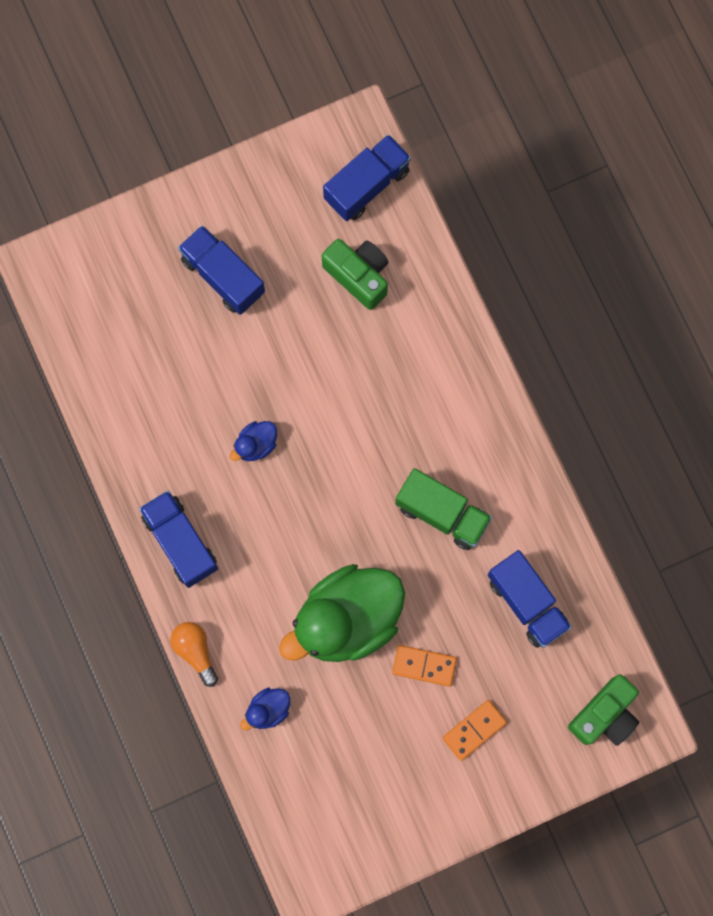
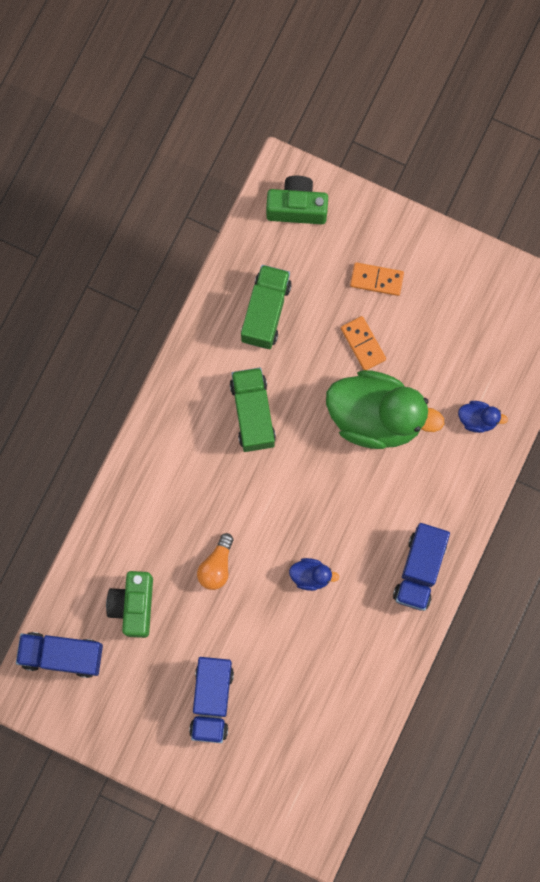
camera: 130 degrees left, 0 degrees up
(195, 651) = (481, 498): orange light bulb -> orange light bulb (216, 566)
(527, 602) = (265, 312): blue truck -> green truck

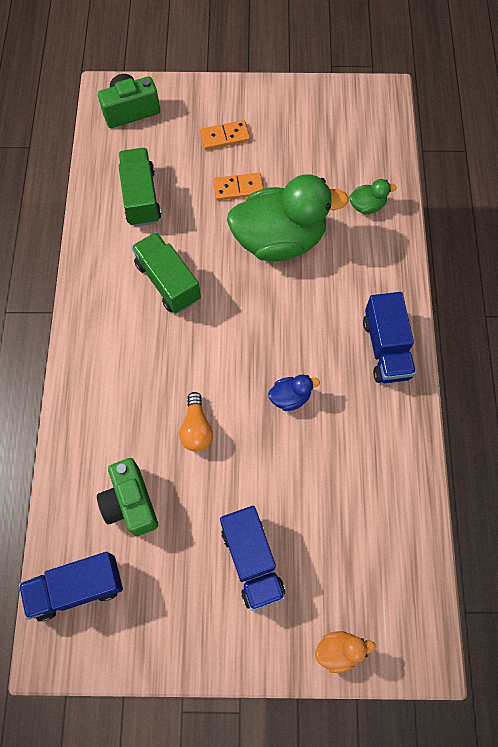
camera: 25 degrees left, 10 degrees down
(248, 802) = (339, 650): none -> orange duck
(363, 344) = (238, 188): orange domino -> orange domino turned 45 degrees counterclockwise
(477, 419) = (367, 206): blue duck -> green duck

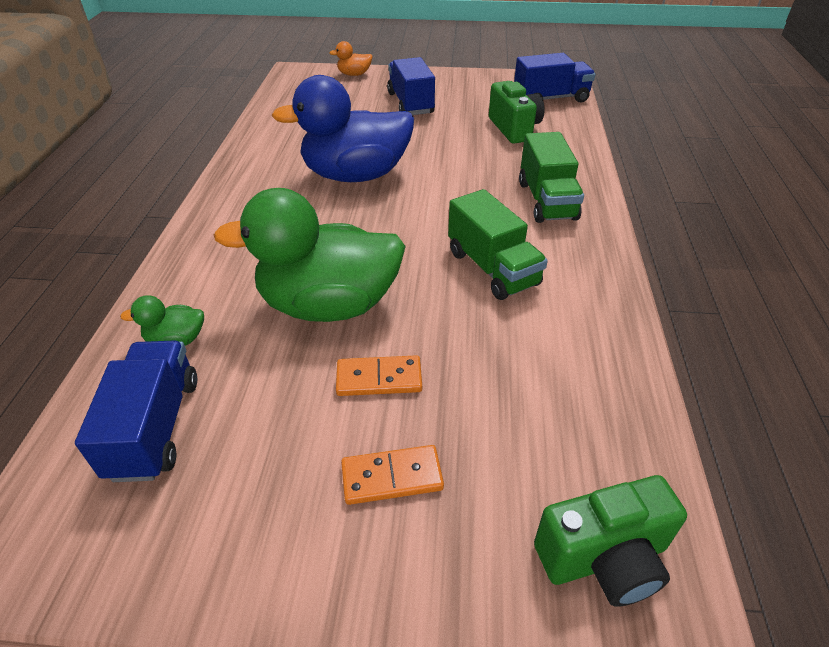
camera: 175 degrees left, 25 degrees down
(141, 197) = (547, 374): green truck -> green truck (546, 200)
(196, 428) = (455, 161): orange light bulb -> none
(290, 397) = (356, 175): blue duck -> blue duck, size x2.40
(386, 348) = (237, 202): blue truck -> blue truck (155, 427)

